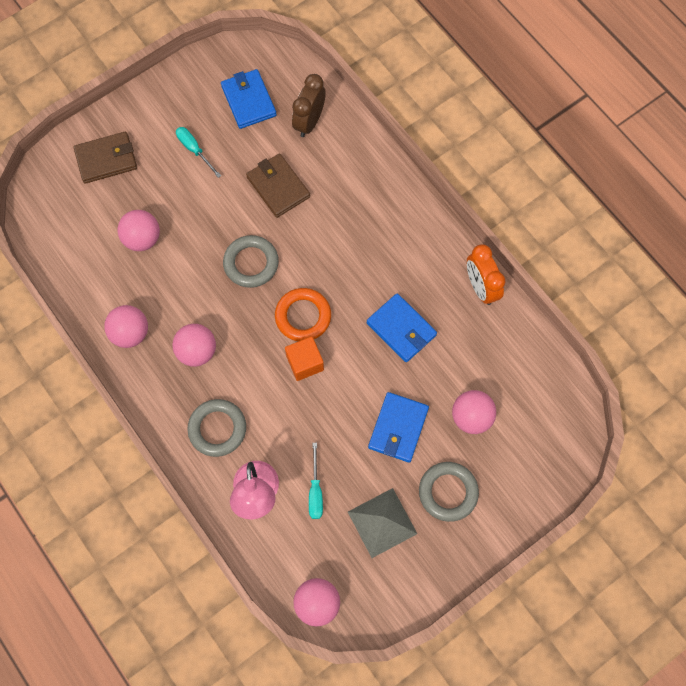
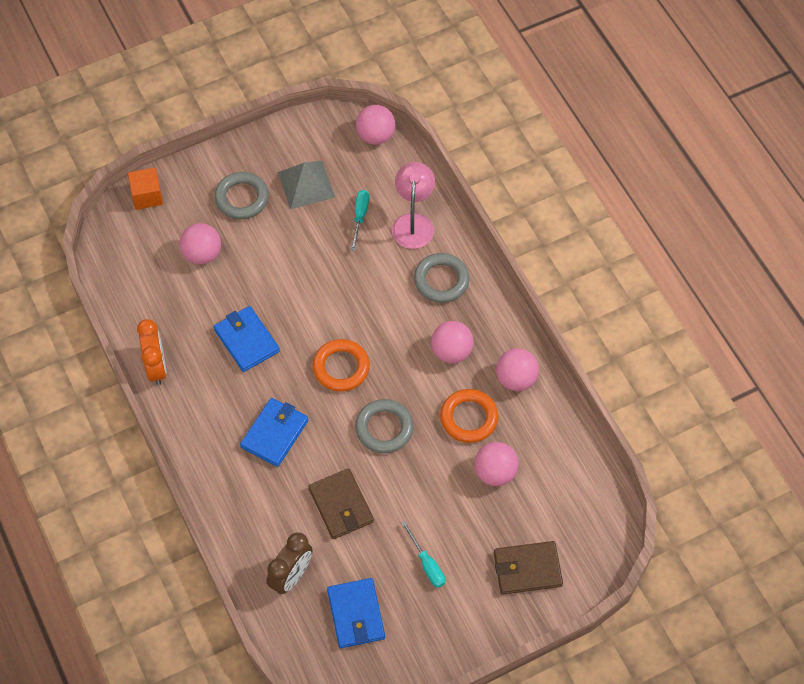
camera: 170 degrees left, 10 degrees down
(172, 286) = (469, 418): none -> orange ring
(305, 363) = (348, 324): orange cube -> orange cube (147, 196)
(398, 428) = (272, 255): blue wallet -> blue wallet (274, 434)

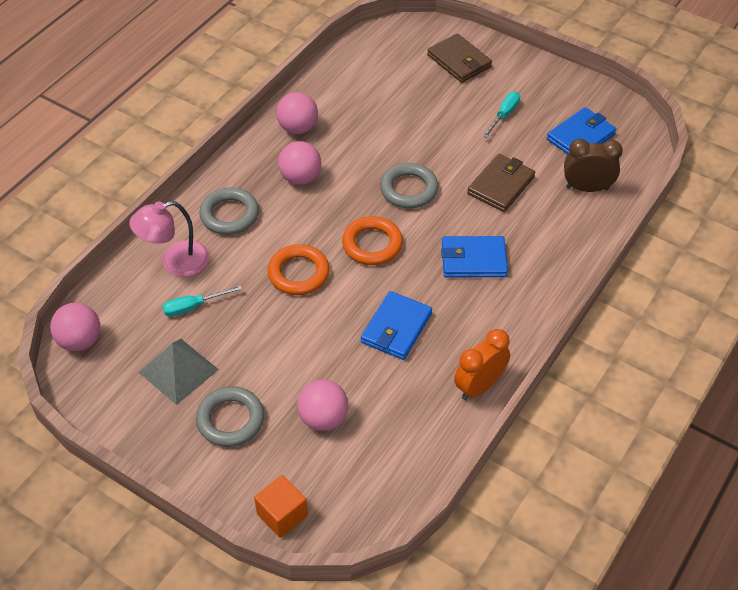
camera: 120 degrees left, 10 degrees down
(469, 418) = (357, 141): orange ring -> orange ring (298, 273)
(495, 472) = (394, 108): pink ball -> none

